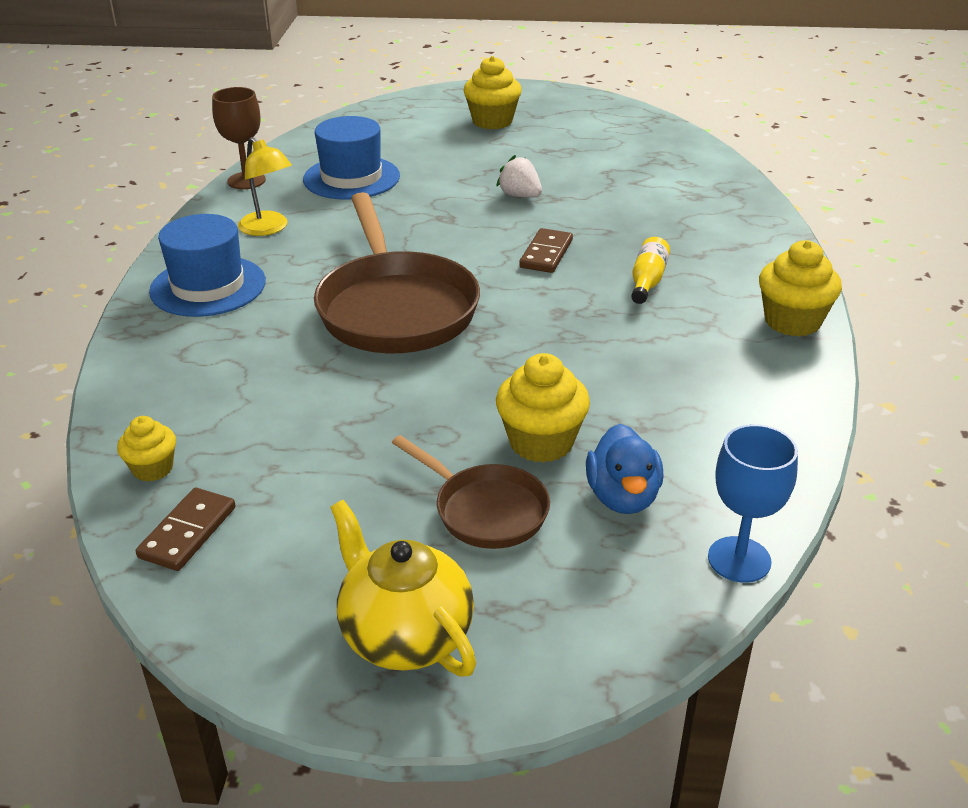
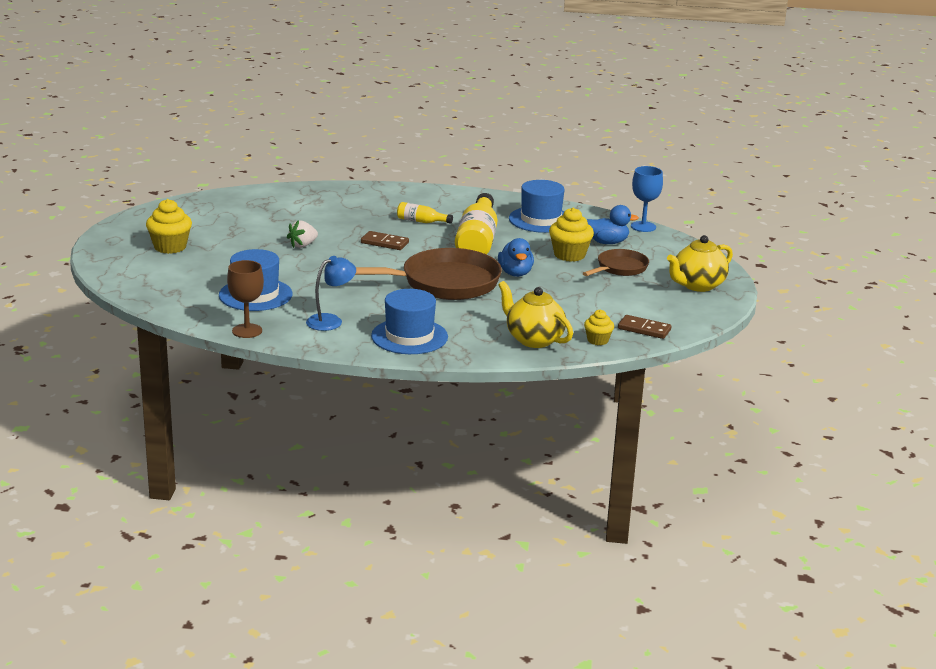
camera: 90 degrees left, 10 degrees down
(173, 396) = (533, 339): none -> yellow teapot
(268, 228) = (331, 321): yellow lamp -> blue lamp
(443, 377) = (515, 273): none -> blue duck
(580, 336) = (477, 241): none -> yellow bottle
(713, 407) = (541, 220): none -> blue hat
(792, 321) = (466, 196): yellow cupcake -> none

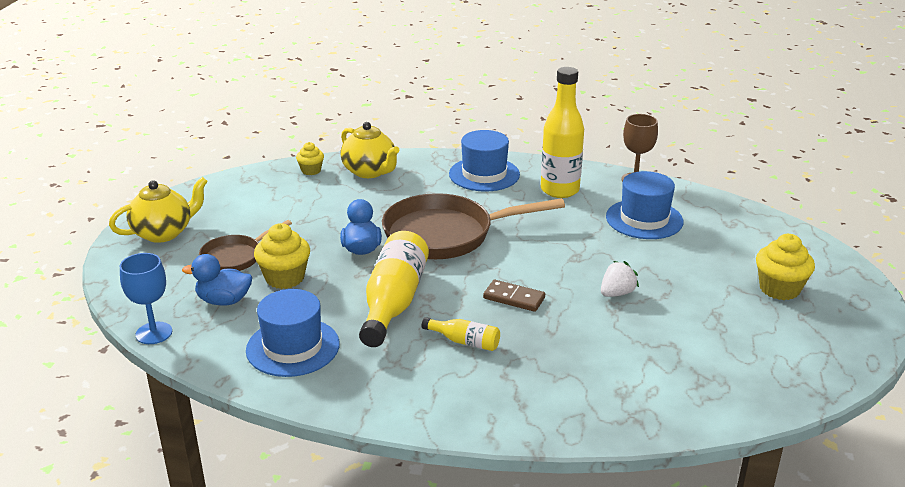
camera: 175 degrees left, 5 degrees up
(331, 321) = (559, 190): blue lamp -> yellow bottle
(644, 329) = (260, 181): brown domino -> none

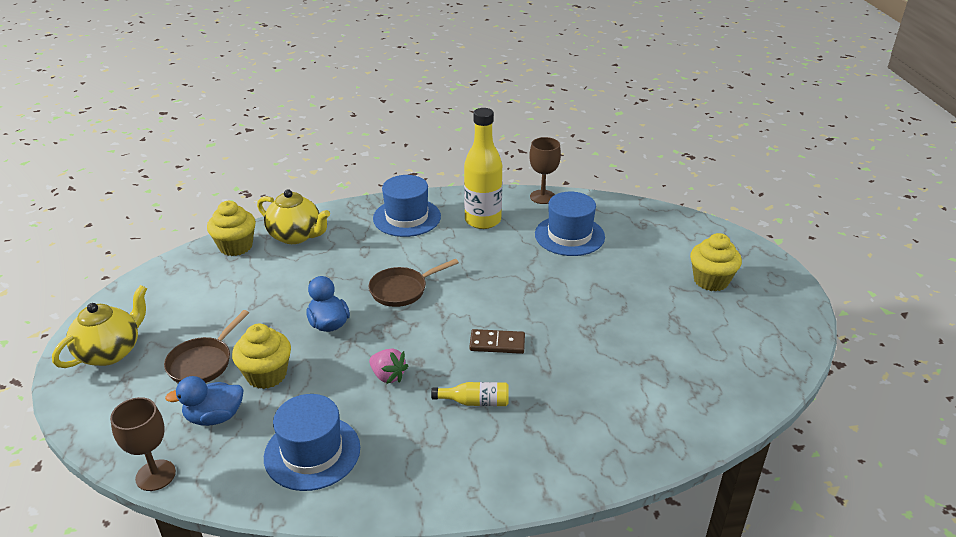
camera: 20 degrees left, 5 degrees up
(154, 333) = (155, 475): blue goblet -> brown goblet
(311, 170) = (236, 246): yellow cupcake -> yellow cupcake, size x1.67
(393, 302) = (388, 376): yellow bottle -> pink strawberry
(445, 234) = (402, 290): brown pan -> brown pan, size x0.54
(617, 293) = (583, 316): white strawberry -> none

